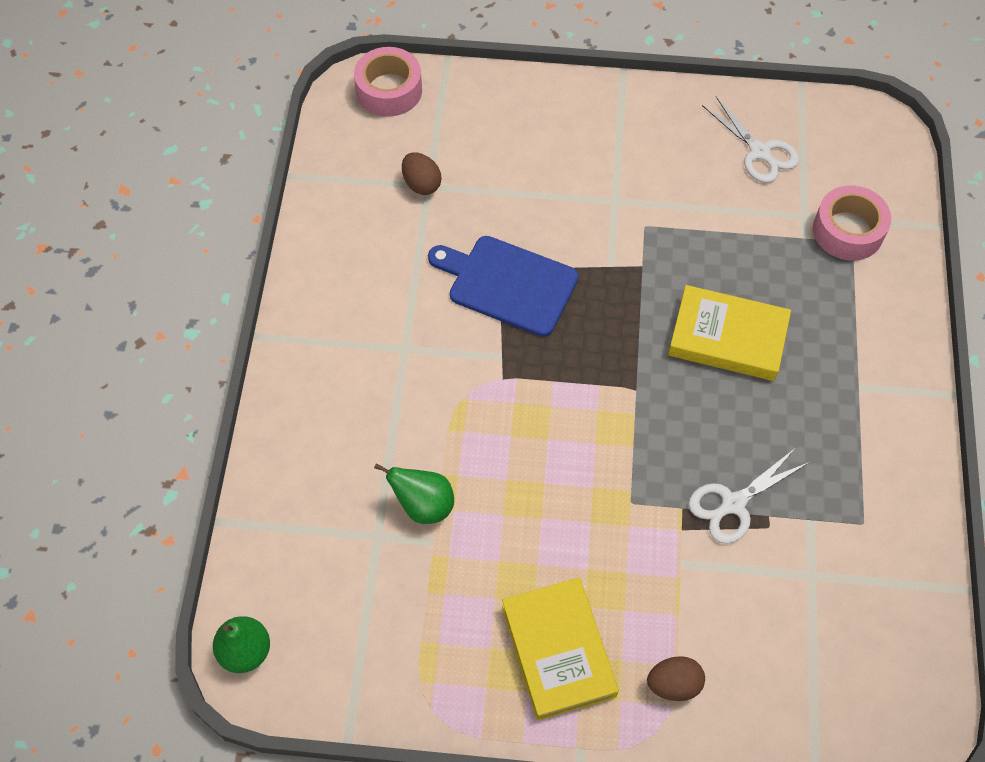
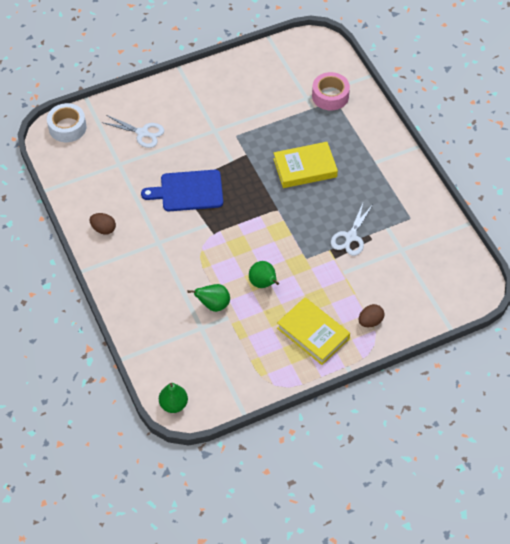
camera: 30 degrees left, 5 degrees down
(389, 90) = (67, 127): pink tape -> white tape
(421, 184) = (115, 164): brown egg -> brown egg (103, 229)
(530, 511) = (263, 283): none -> green pear
(759, 152) = (268, 78): white scissors -> white scissors (142, 133)

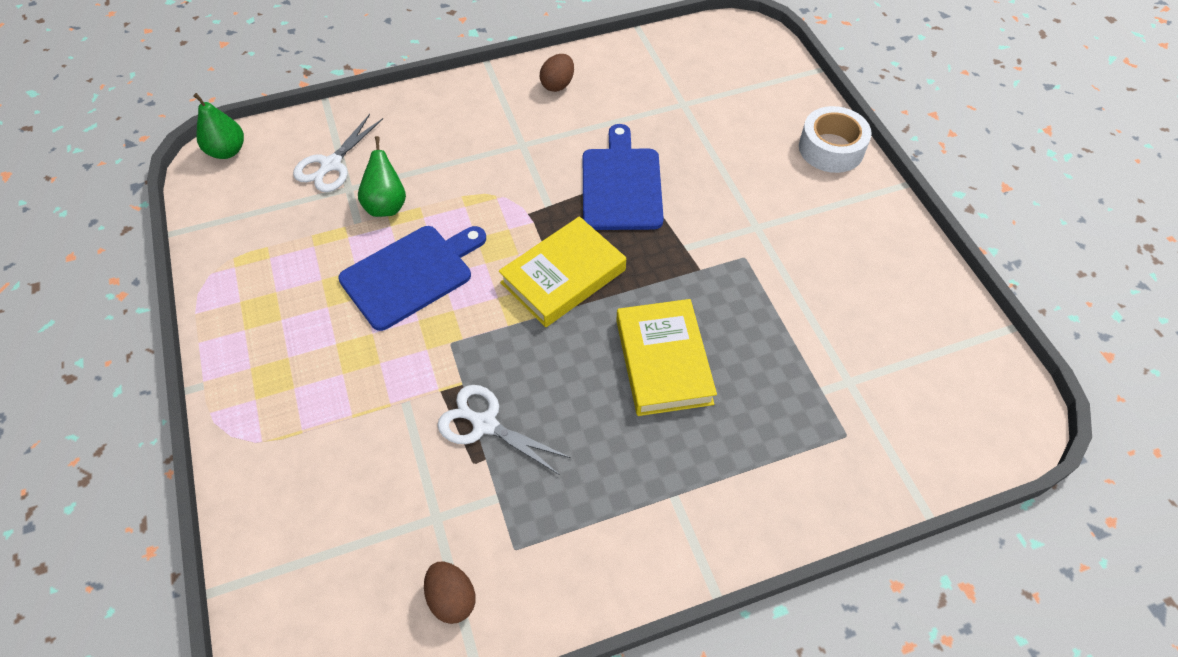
camera: 95 degrees right, 0 degrees up
(67, 127) = (758, 49): white tape -> white tape (831, 148)
(142, 133) = (748, 132): white scissors -> white scissors (331, 165)
(263, 283) = (411, 274): green pear -> blue cutting board
(313, 333) = (288, 338): yellow book -> yellow book (563, 276)
(330, 96) = (858, 427): pink tape -> none
(370, 321) = (282, 435): brown egg -> brown egg (452, 598)

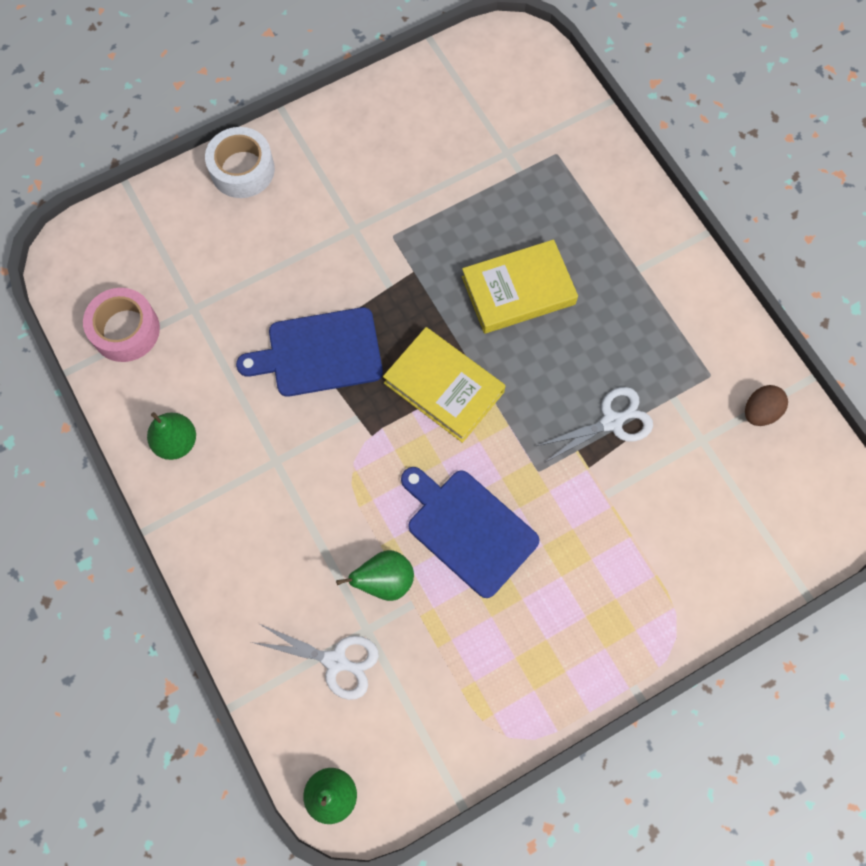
camera: 100 degrees left, 15 degrees up
(485, 424) = (611, 422): white scissors -> white scissors turned 135 degrees counterclockwise
(557, 85) = (176, 442): brown egg -> green pear
(669, 61) = (125, 330): none -> pink tape

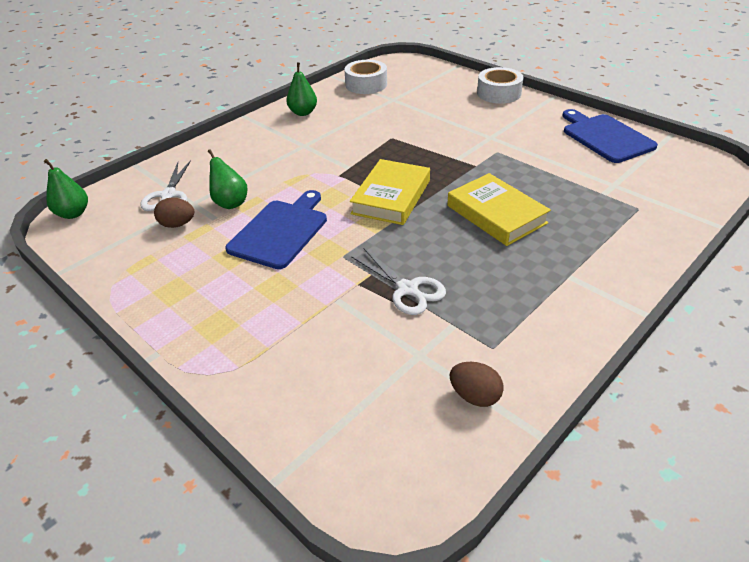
camera: 75 degrees right, 30 degrees down
(125, 330) = (366, 84): pink tape -> white tape
(319, 353) = (388, 144): blue cutting board -> blue cutting board (605, 137)
(410, 652) = (177, 224): none -> brown egg

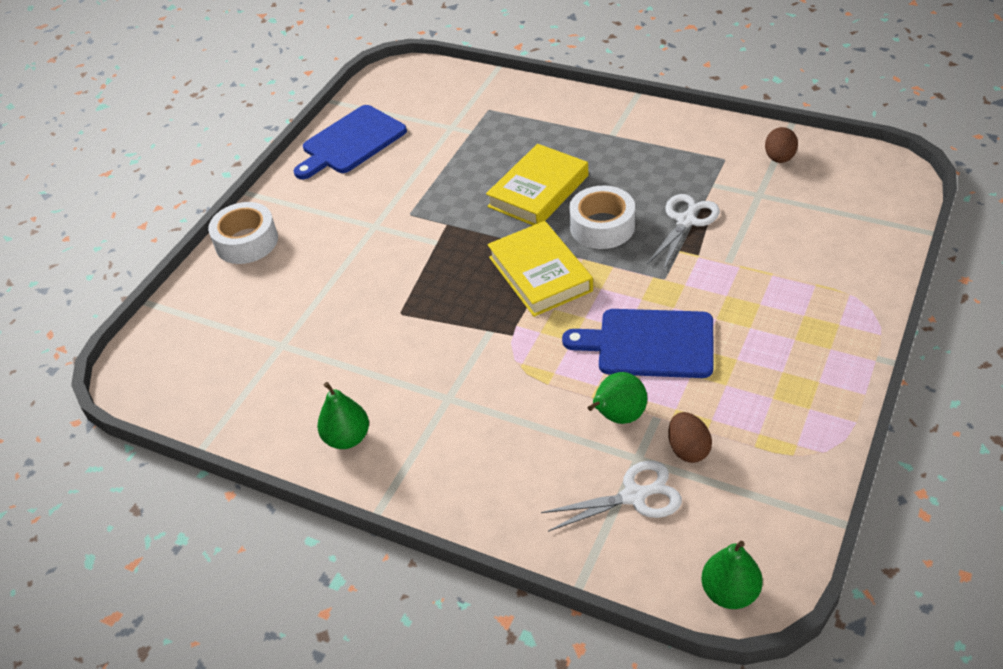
camera: 105 degrees left, 5 degrees up
(366, 84) = (231, 393): white tape -> white tape (602, 226)
(391, 197) = (540, 274): yellow book -> yellow book turned 60 degrees clockwise

